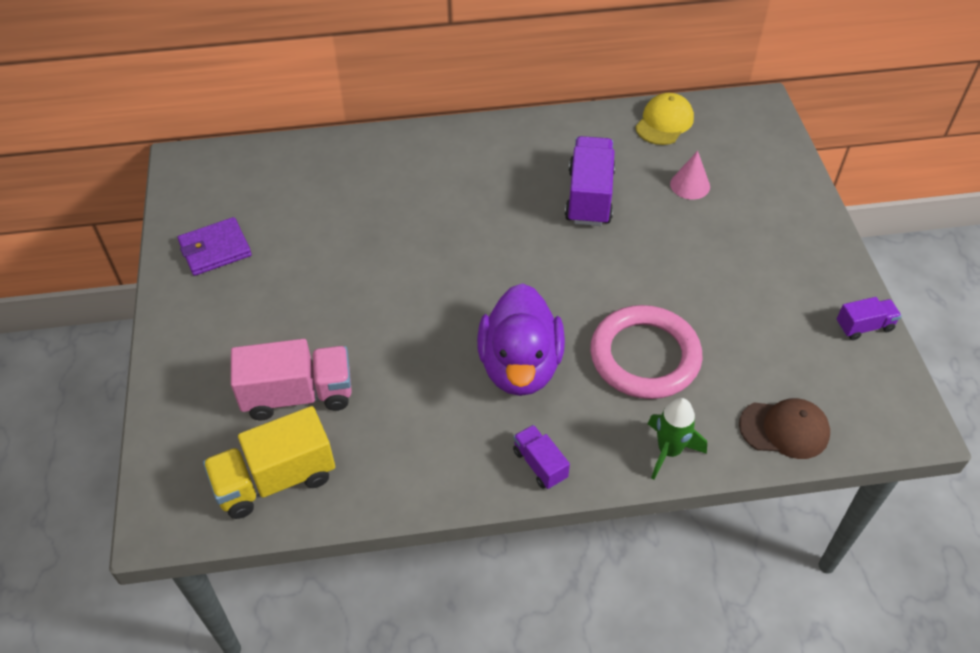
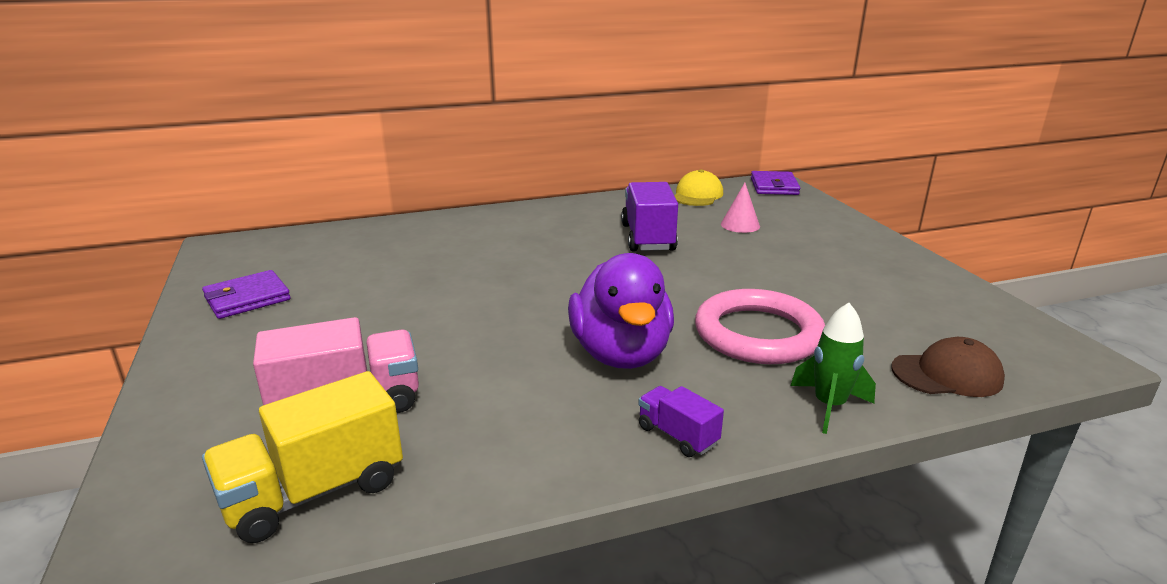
camera: 10 degrees left, 25 degrees down
(754, 114) = (774, 186): none -> purple wallet
(864, 326) = (967, 294): purple truck -> none

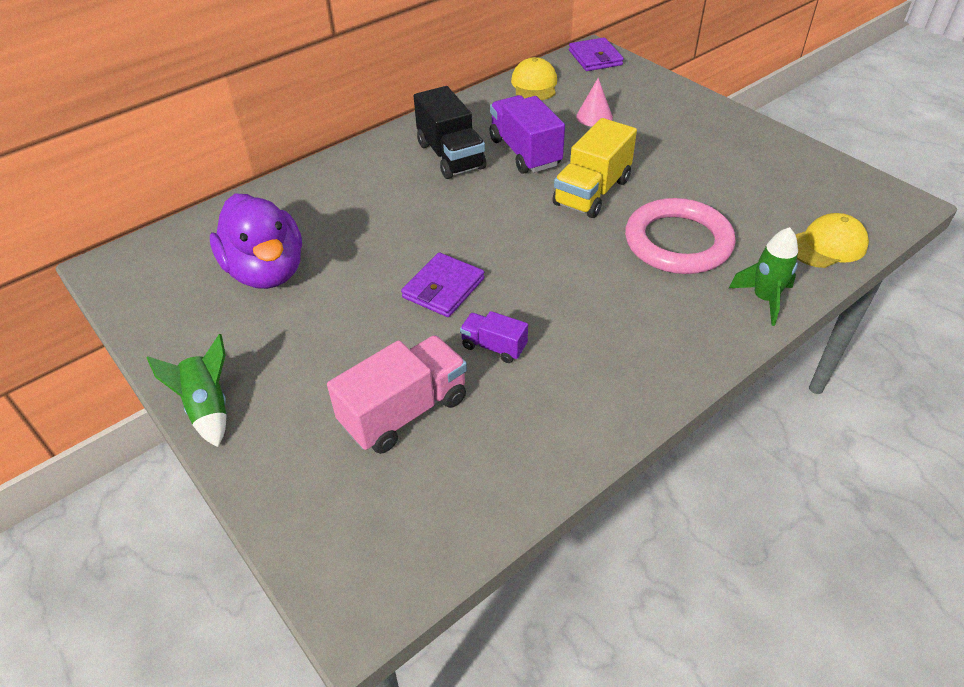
camera: 20 degrees left, 20 degrees up
(184, 355) = (208, 407): none -> green rocket
(247, 298) = (206, 326): purple wallet -> purple wallet (443, 288)
(314, 492) = (448, 498): yellow truck -> yellow truck (592, 192)
(574, 228) = (450, 156): none -> black truck
(621, 354) = (587, 293): purple duck -> purple duck (267, 271)
(677, 435) = (677, 359): purple truck -> purple truck (494, 347)
(947, 374) = (827, 245): brown cap -> yellow cap

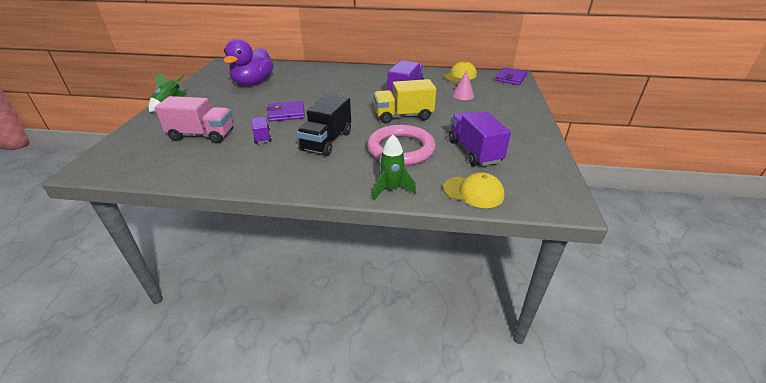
camera: 45 degrees right, 10 degrees down
(450, 156) = (375, 82): black truck -> black truck (327, 141)
(744, 194) = (474, 151): none -> purple truck

